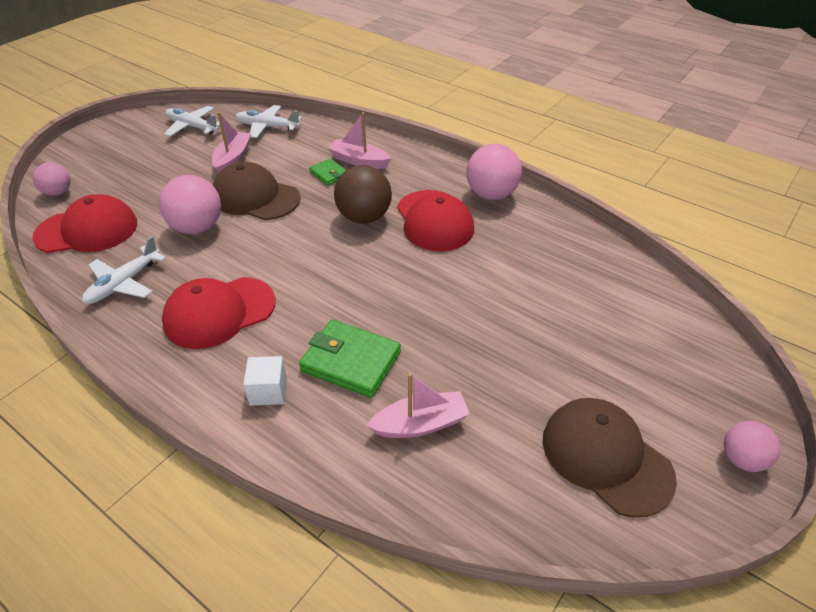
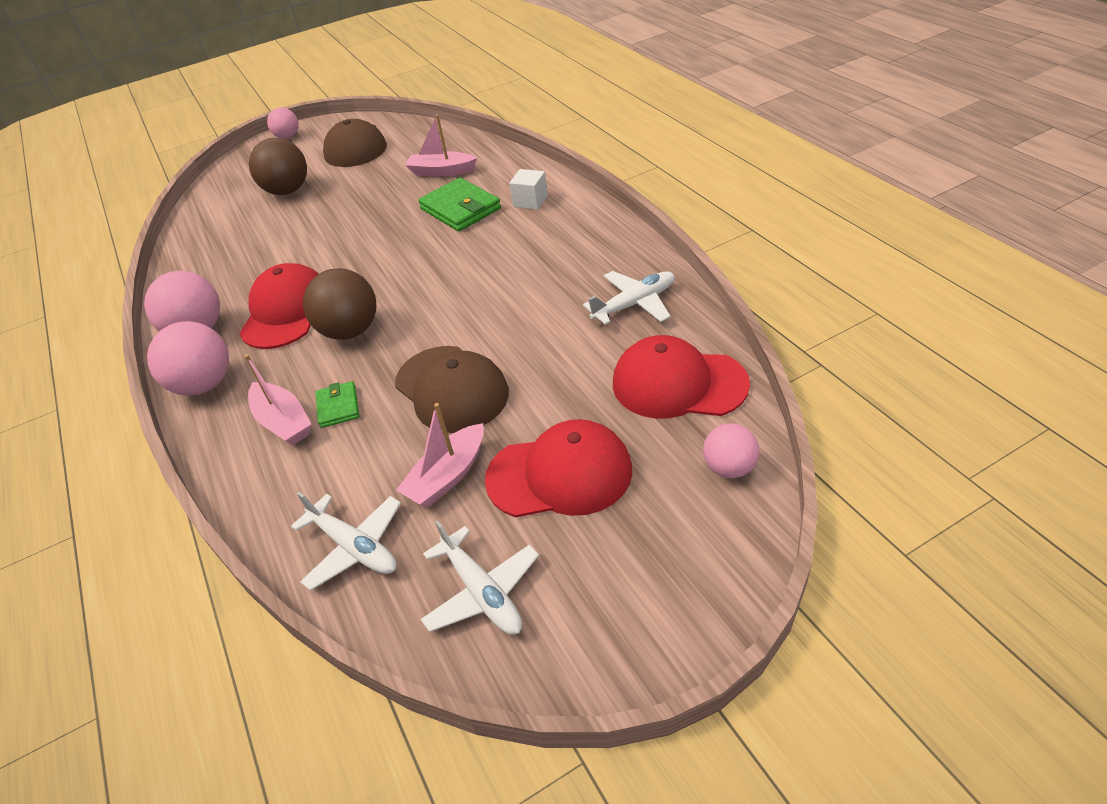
camera: 150 degrees left, 0 degrees up
(197, 227) = (540, 357): pink ball -> pink ball (204, 384)
(219, 312) = (547, 260): red cap -> red cap (560, 474)
(598, 348) = (287, 191): none -> brown ball

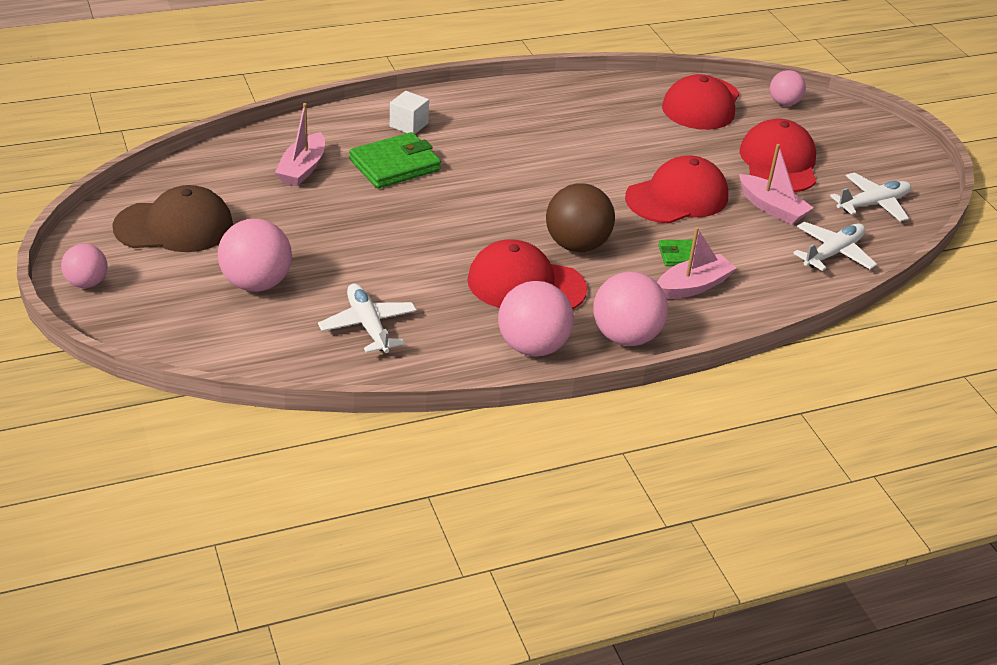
camera: 90 degrees left, 5 degrees down
(287, 191) = (256, 283): brown ball -> pink ball
(451, 389) = (677, 197): brown cap -> red cap
(634, 304) = (602, 103): white plane -> white plane (368, 326)

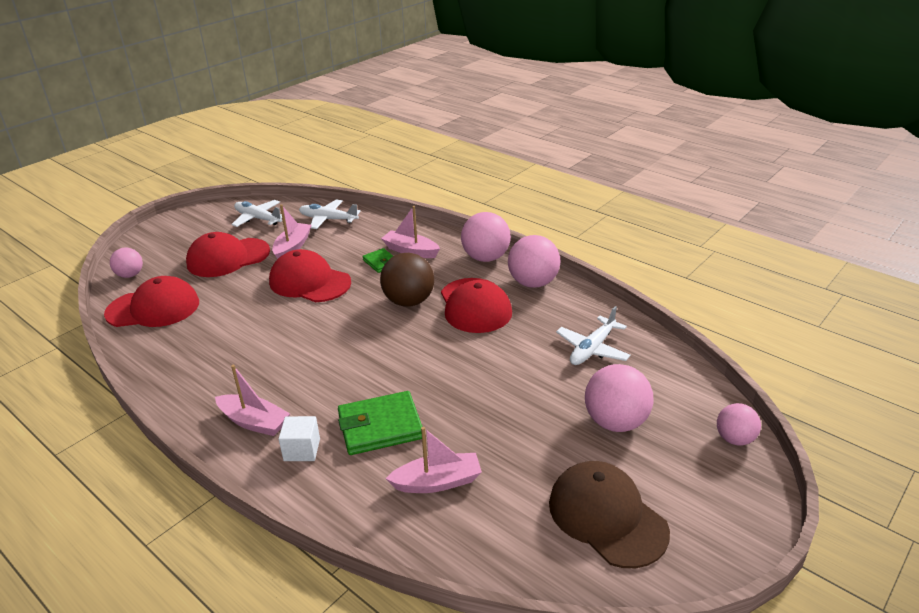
camera: 115 degrees left, 5 degrees down
(87, 283) = (737, 523): pink ball -> pink ball (734, 439)
(395, 165) = (380, 427): green wallet -> green wallet turned 45 degrees counterclockwise
(466, 114) = (254, 422): none -> pink boat

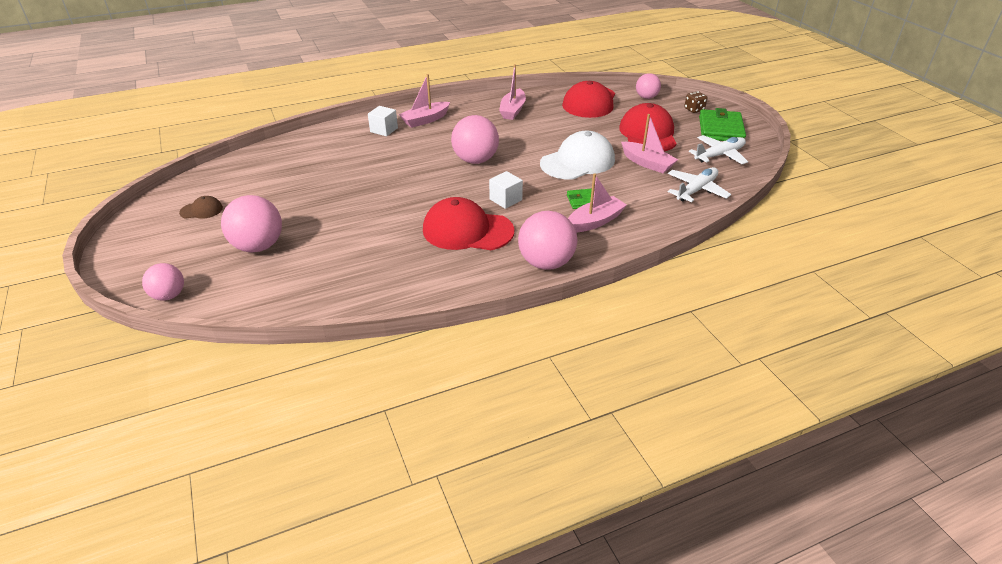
camera: 115 degrees right, 5 degrees up
(157, 244) = (694, 109): none -> brown dice
(309, 282) = (578, 161): red cap -> white cap
(380, 427) = (372, 156): green wallet -> green wallet (720, 129)
(409, 301) = (505, 199): brown ball -> white cube
(437, 482) = (304, 164): pink boat -> pink boat (512, 110)
(533, 283) = (473, 277): pink ball -> pink ball (475, 160)
(592, 349) = (343, 271): white plane -> none
(607, 516) = (201, 210): brown cap -> brown cap, size x0.46

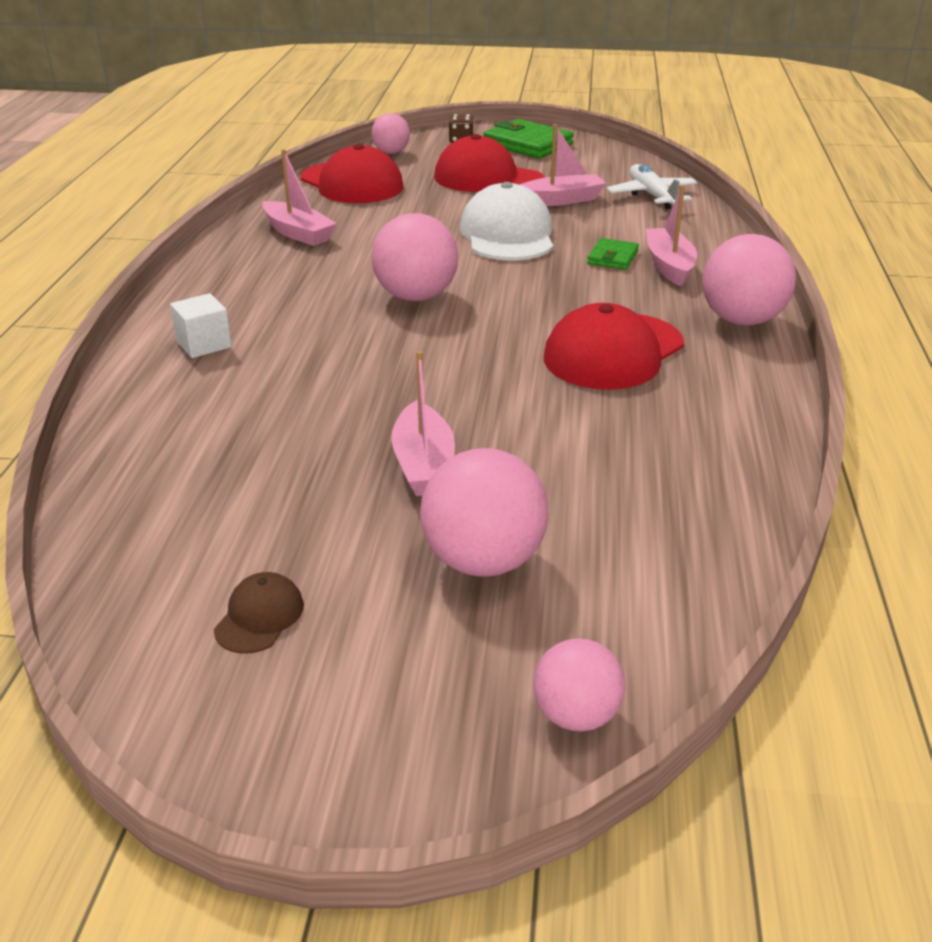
camera: 60 degrees left, 5 degrees down
(425, 120) = (224, 302): pink boat -> pink boat (424, 465)
(505, 199) = (556, 304): white cube -> none
(719, 155) = (587, 163): white plane -> none

